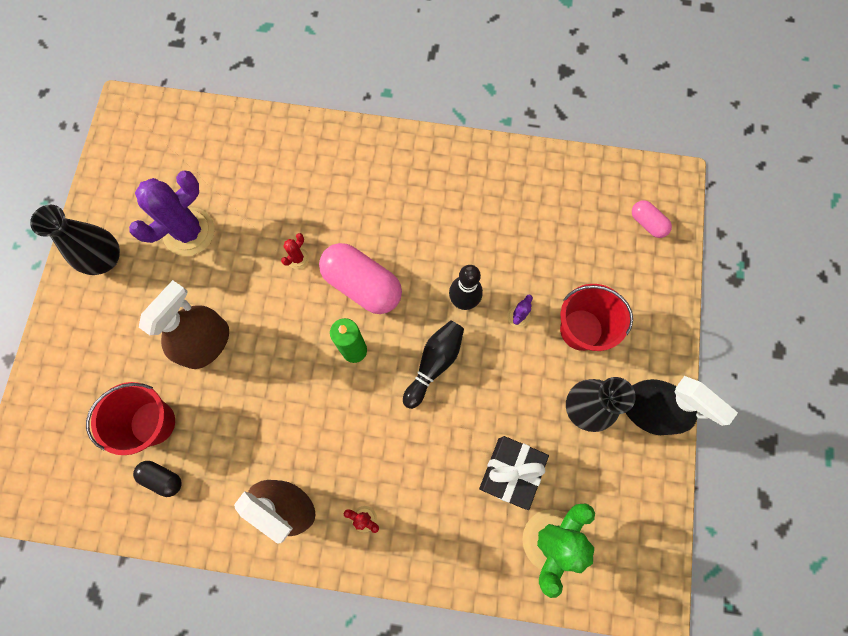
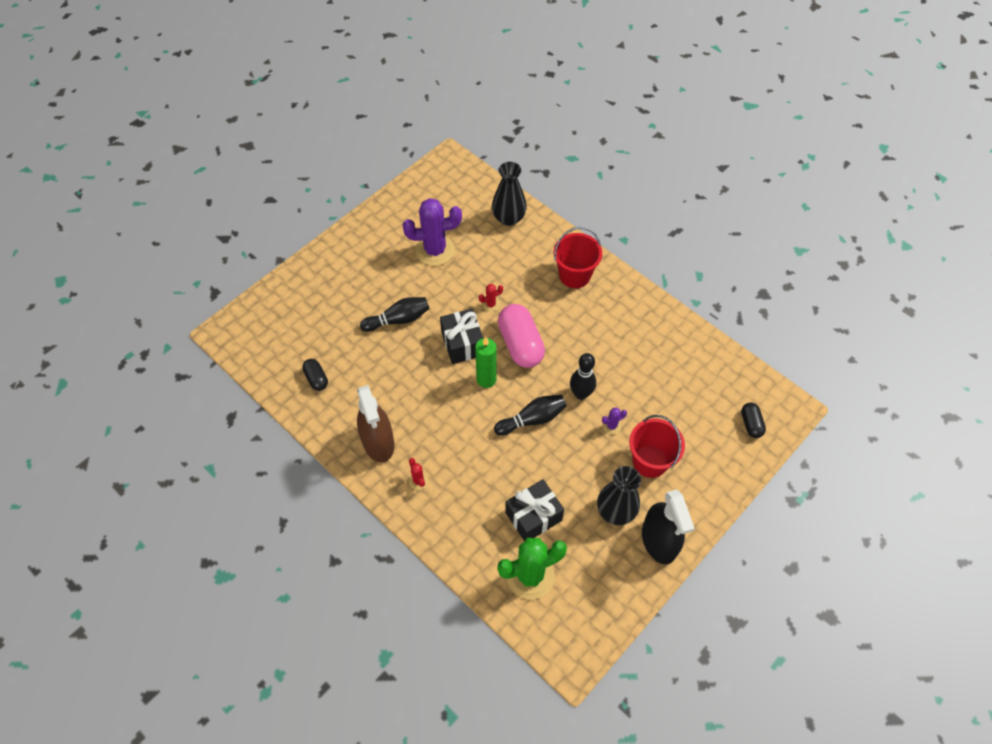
camera: 35 degrees right, 15 degrees down
(105, 259) = (374, 237): black vase -> black vase (508, 218)
(153, 423) = (334, 344): red bucket -> red bucket (574, 275)
(206, 343) = (398, 320): brown spray bottle -> black bowling pin
(299, 325) = (462, 343): none -> black gift
(647, 223) = (751, 424): pink capsule -> black capsule

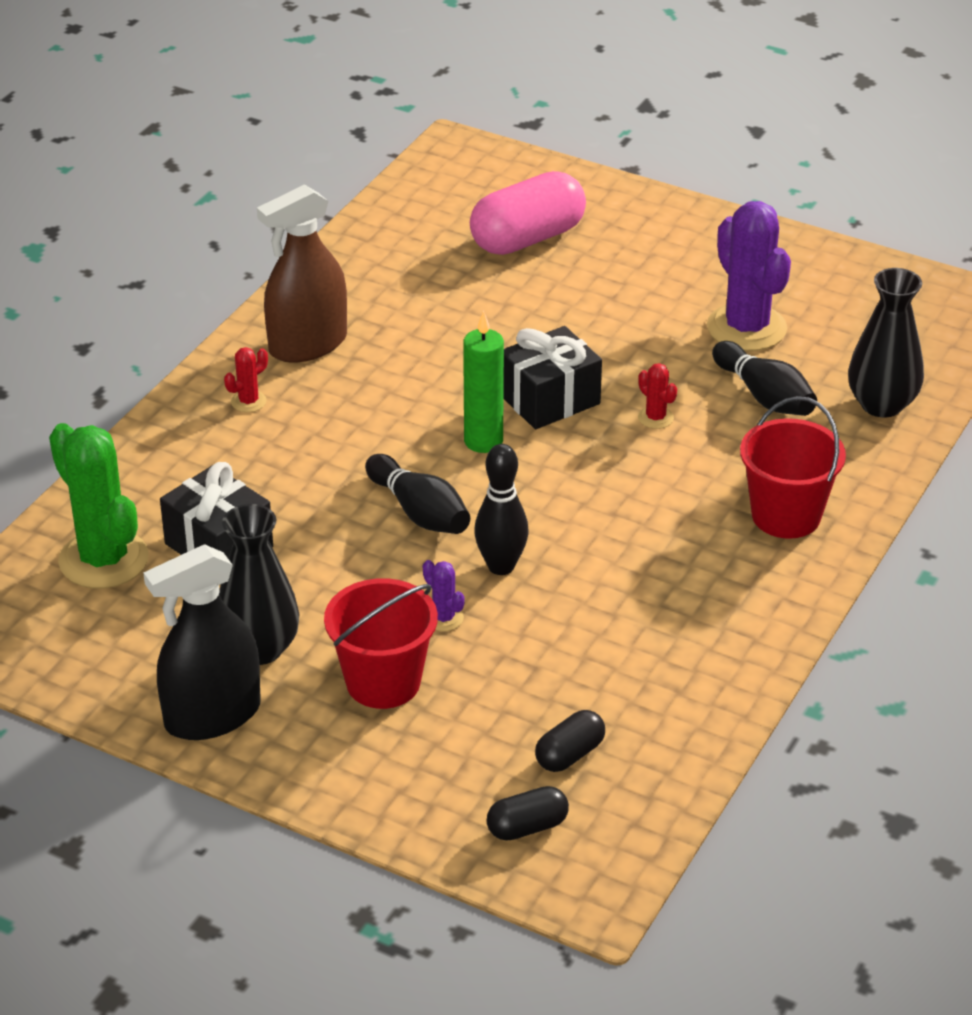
camera: 75 degrees right, 20 degrees down
(316, 379) = (406, 256): black capsule -> black capsule (569, 754)
(398, 320) = (567, 316): black bowling pin -> black bowling pin (764, 396)
(520, 344) = (581, 470): pink capsule -> pink capsule (527, 238)

